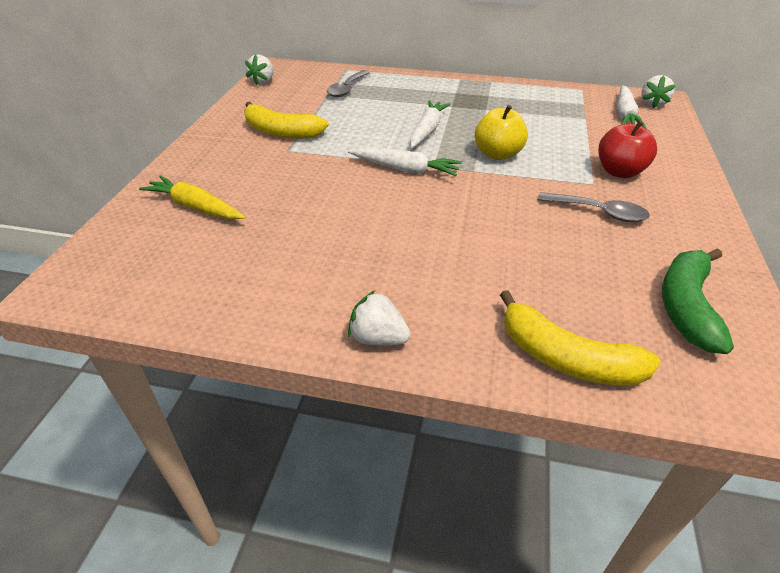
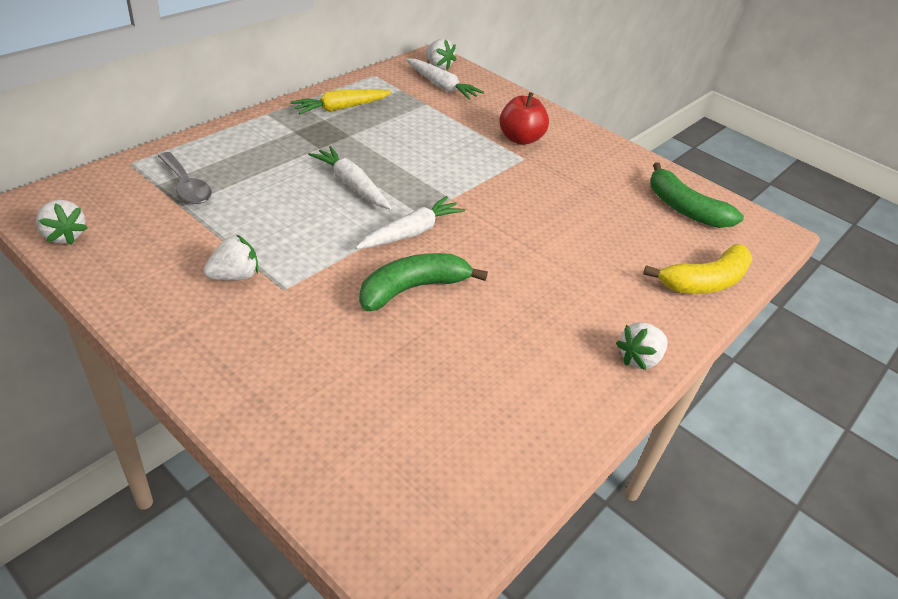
camera: 65 degrees left, 0 degrees up
(195, 207) = (341, 405): yellow carrot -> yellow carrot (341, 108)
(281, 132) = (234, 276): yellow banana -> white strawberry
(340, 192) = (413, 289): none -> green banana
(497, 154) = (438, 173): yellow apple -> none
(599, 212) = (564, 178): grey spoon -> none

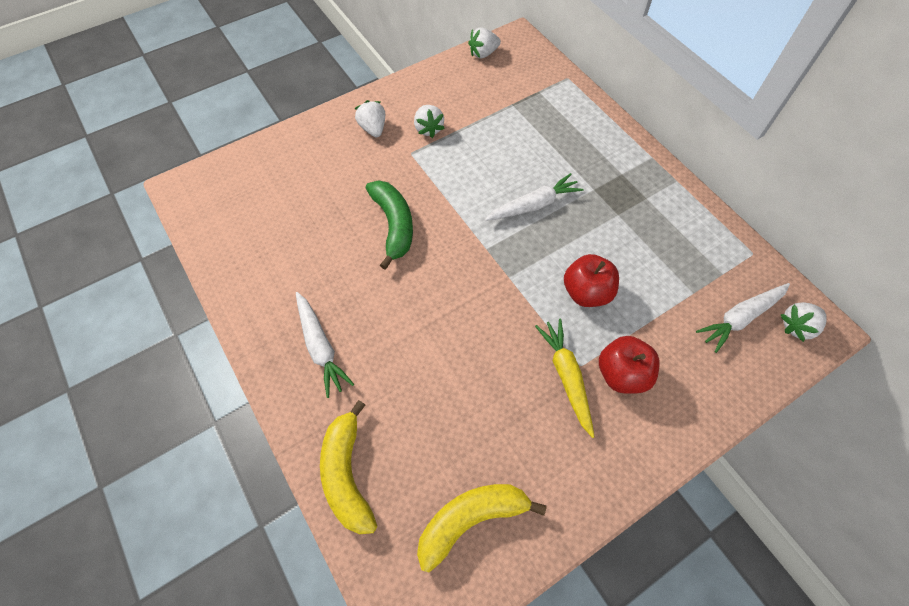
camera: 110 degrees right, 20 degrees up
(186, 186) = (536, 106): grey spoon -> none
(341, 108) = (670, 214): yellow carrot -> yellow carrot (566, 377)
(410, 232) = (462, 236): white carrot -> white carrot (320, 346)
(449, 154) = (586, 292): none -> red apple
(639, 359) = (276, 363): white strawberry -> white strawberry (373, 129)
(684, 209) = (471, 520): green banana -> yellow banana

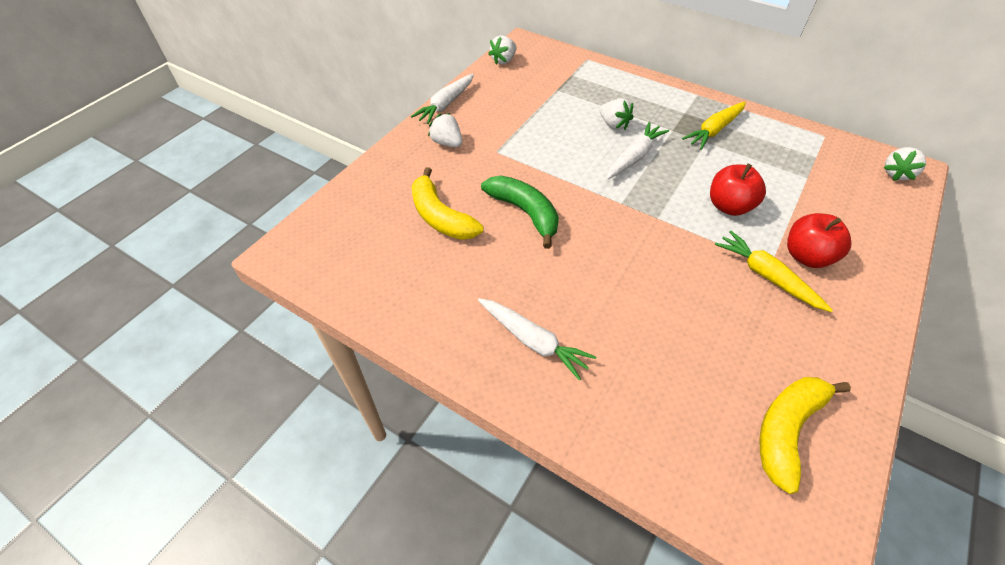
camera: 25 degrees left, 10 degrees down
(347, 474) = (646, 444): yellow banana -> yellow banana (441, 216)
(428, 129) = (498, 128): white strawberry -> white strawberry (614, 124)
(637, 204) = (714, 130): none -> yellow carrot
(741, 317) = (854, 182): white carrot -> white carrot (446, 104)

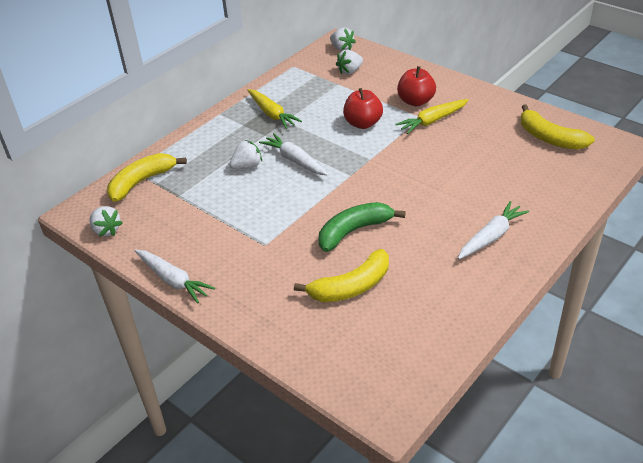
camera: 80 degrees left, 10 degrees down
(447, 143) = (241, 280): white strawberry -> white strawberry (350, 71)
(571, 66) = (142, 182): none -> yellow banana

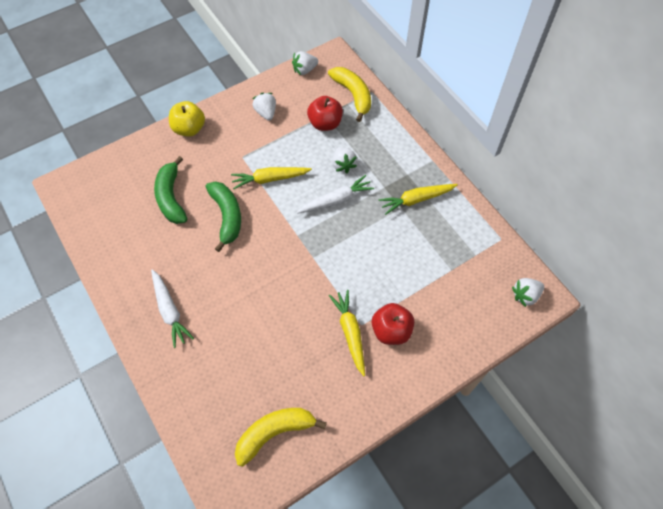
camera: 105 degrees right, 20 degrees up
(172, 280) = (234, 99): white carrot -> none
(237, 307) = (189, 129): none -> yellow apple
(288, 213) = (270, 179): none -> yellow carrot
(350, 71) = (473, 288): white strawberry -> white strawberry (266, 113)
(351, 286) = (171, 197): yellow banana -> green banana
(363, 123) = (370, 269): red apple -> red apple (325, 123)

